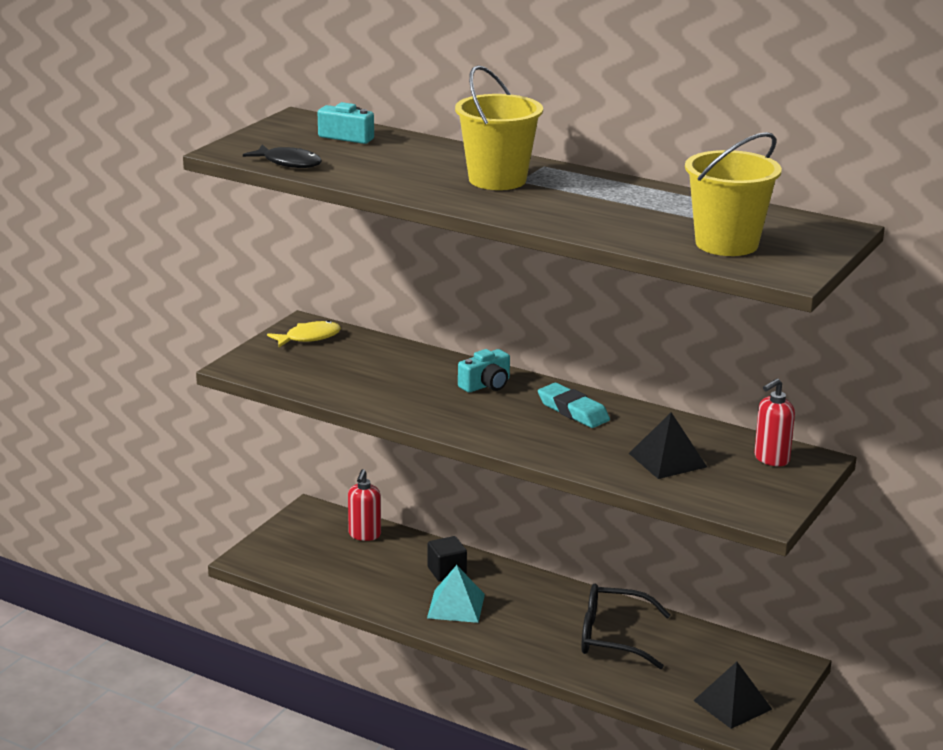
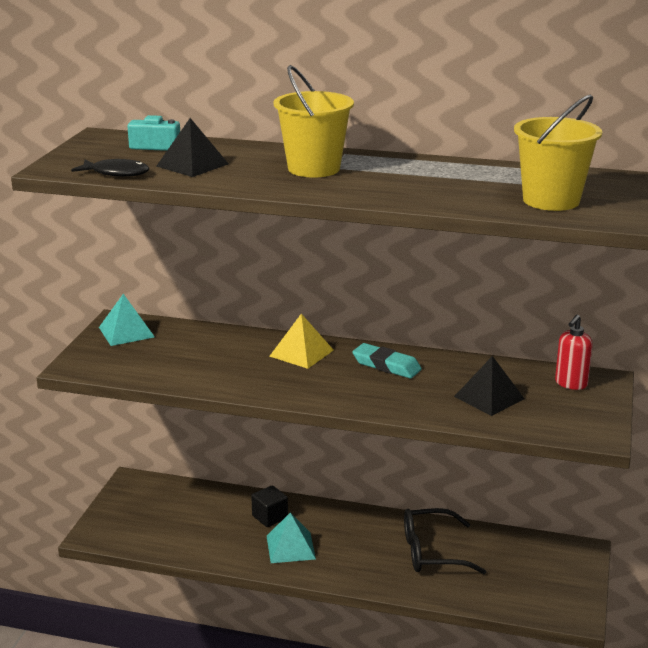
camera: 15 degrees left, 0 degrees up
(309, 337) = (126, 332): yellow fish -> turquoise pyramid
(364, 535) = (186, 495): red soap dispenser -> none
(486, 385) = (301, 353): turquoise camera -> yellow pyramid
(732, 705) = (556, 595): black pyramid -> black pyramid (192, 165)

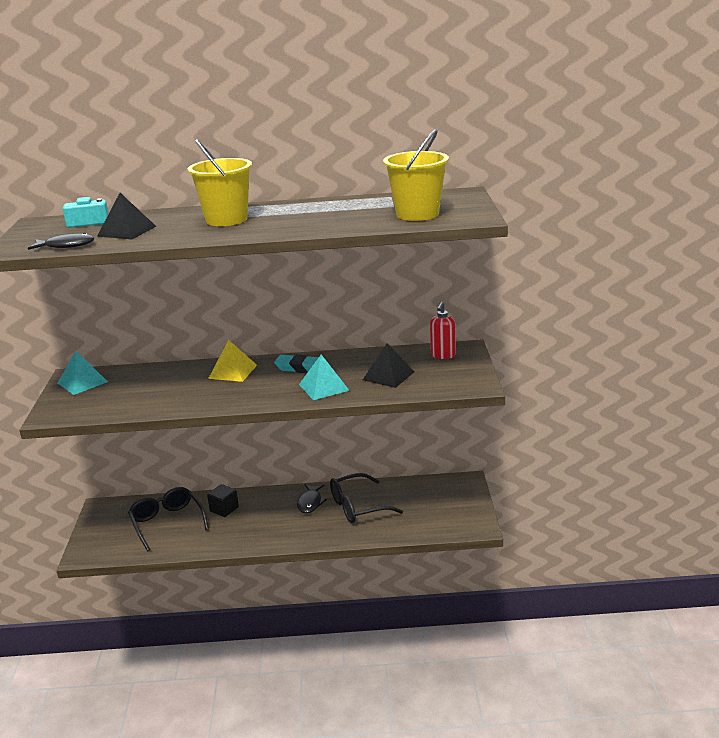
camera: 15 degrees left, 0 degrees up
(199, 519) = (167, 523): none -> black glasses
(290, 547) = (248, 527): turquoise pyramid -> turquoise pyramid (324, 387)
(375, 533) = (310, 503): none -> black fish

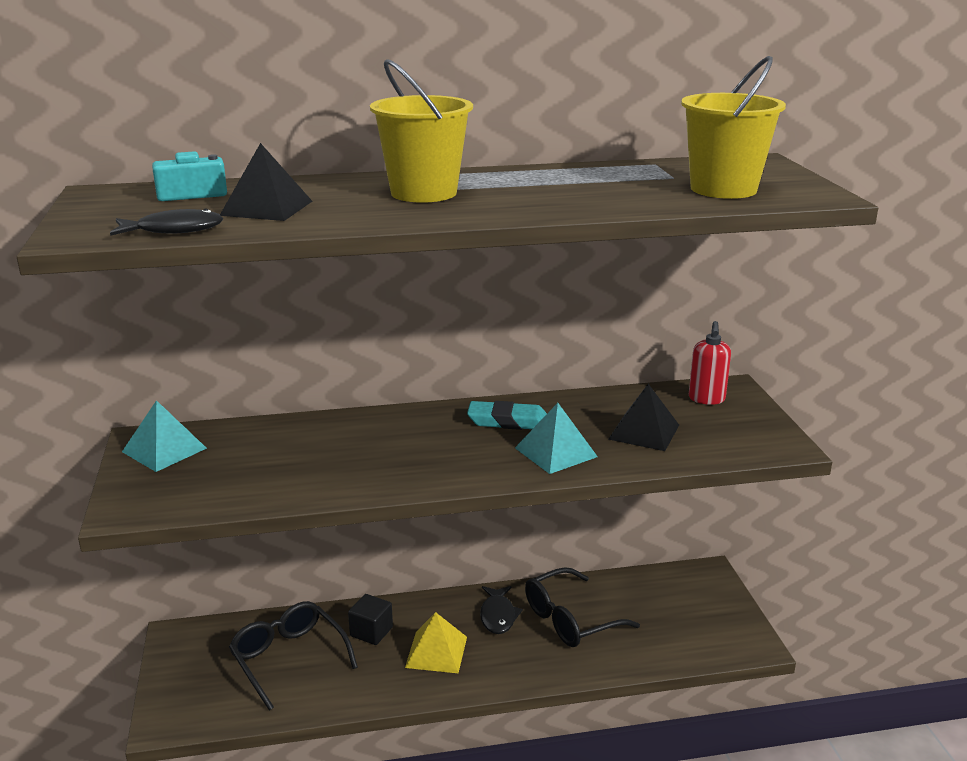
camera: 10 degrees left, 0 degrees up
(232, 371) = (402, 428): yellow pyramid -> yellow pyramid (436, 652)

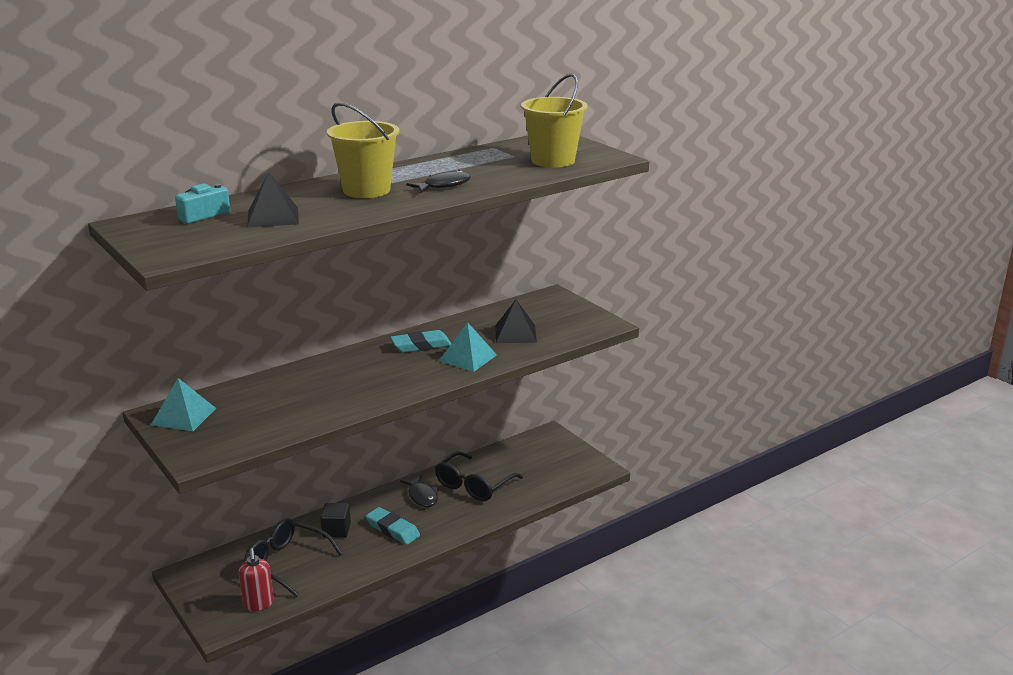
camera: 25 degrees left, 0 degrees up
(174, 230) = (231, 242): black fish -> black fish (443, 185)
(436, 652) = (392, 529): yellow pyramid -> turquoise eraser
(706, 399) = (541, 305): red soap dispenser -> red soap dispenser (258, 604)

